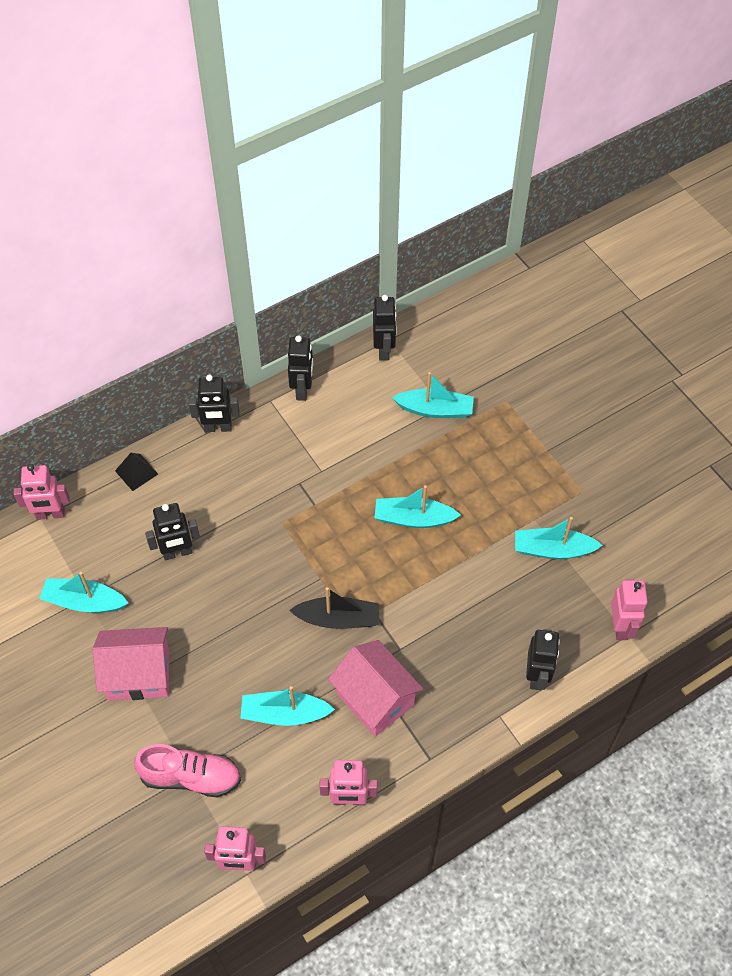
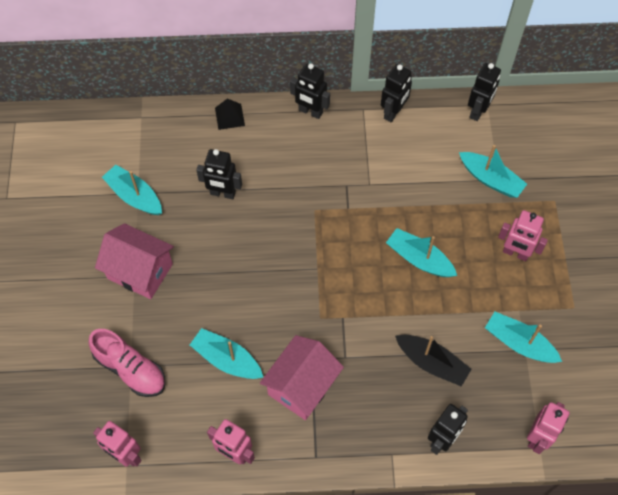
camera: 30 degrees right, 5 degrees up
(50, 514) = (150, 118): pink robot -> pink robot (515, 253)
(338, 619) = (312, 308): black boat -> black boat (432, 363)
(375, 699) = (302, 386): pink house -> pink house turned 45 degrees clockwise

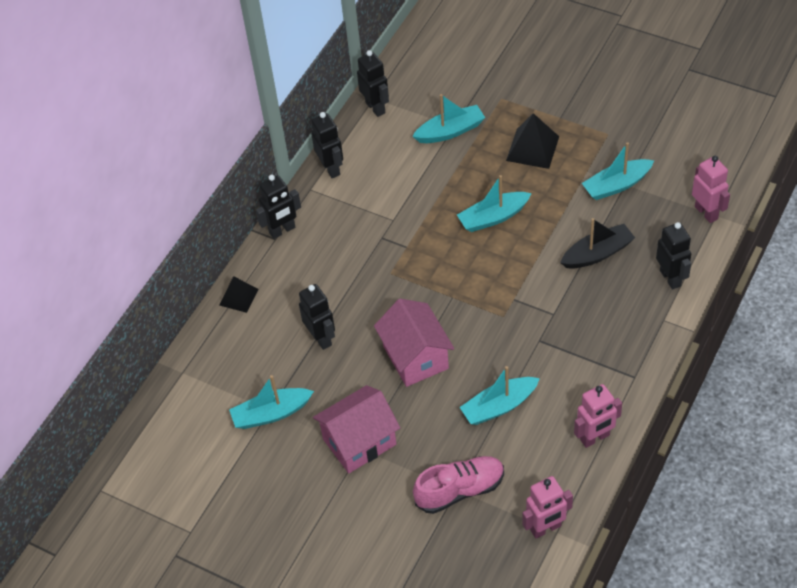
camera: 55 degrees left, 10 degrees down
(222, 193) = (321, 338): black robot -> black robot turned 75 degrees counterclockwise
(302, 386) = (561, 358): pink house -> pink house (415, 357)
(515, 253) = (532, 148): pink robot -> black pyramid

